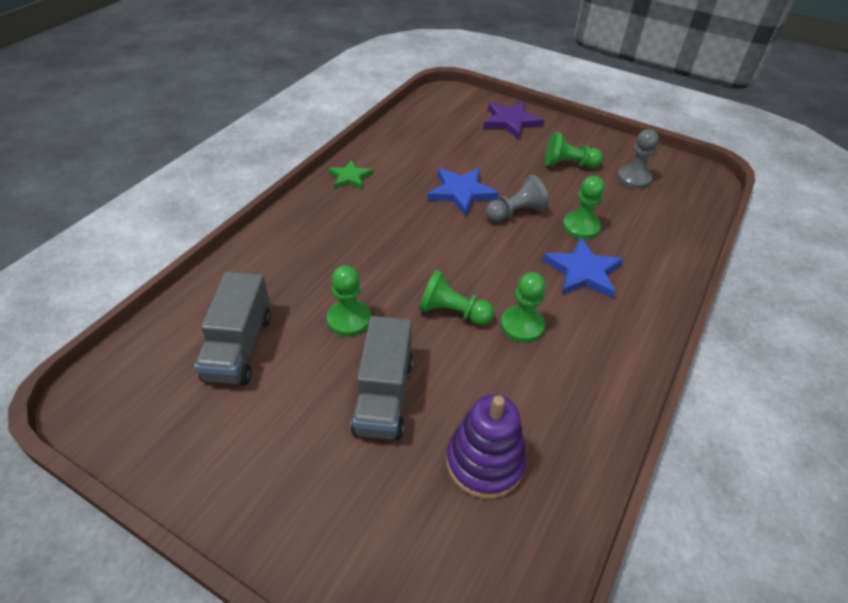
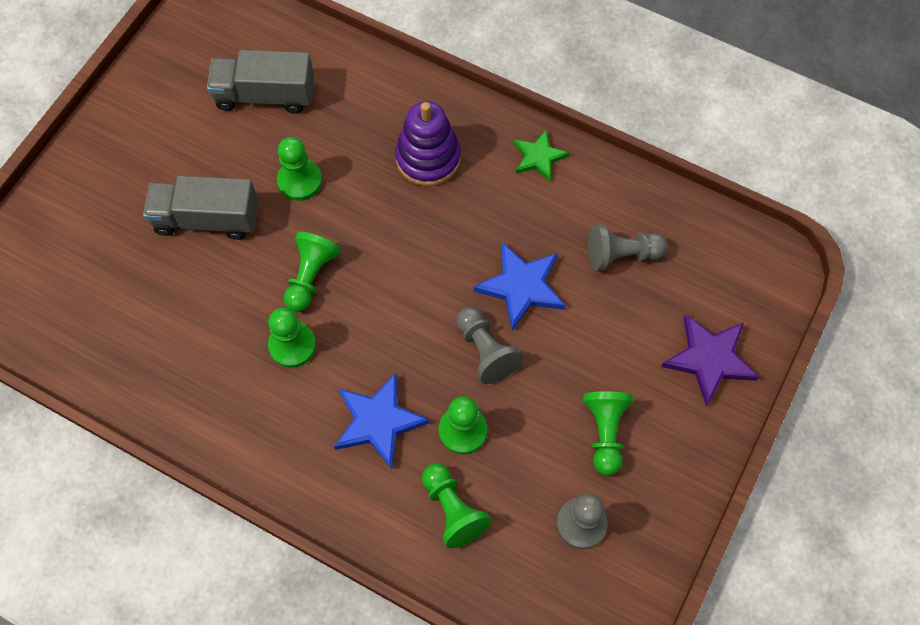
camera: 90 degrees right, 20 degrees up
(436, 147) = (621, 255): none -> grey pawn
(484, 462) = (134, 303): purple stacking toy -> purple stacking toy (428, 158)
(643, 235) = (452, 510): none -> green pawn

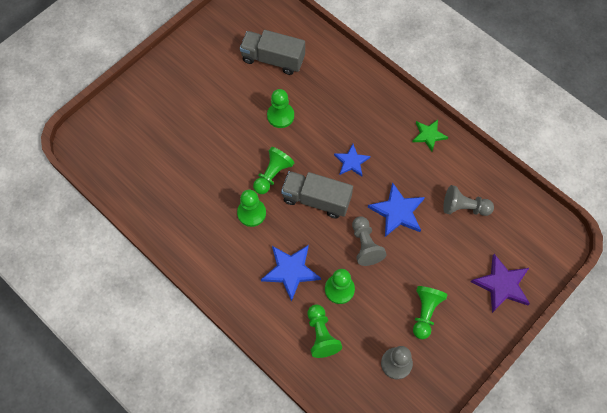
camera: 15 degrees right, 0 degrees up
(207, 219) = (220, 126): grey truck -> grey truck (316, 200)
(428, 158) = (361, 120): purple stacking toy -> none
(430, 226) = (351, 162): none -> blue star

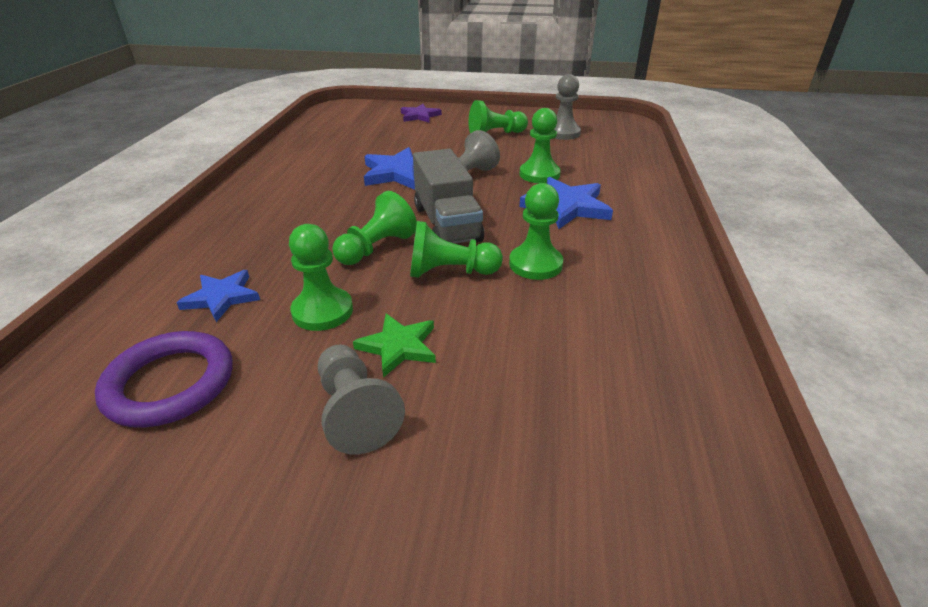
camera: 125 degrees left, 30 degrees down
(273, 59) = (170, 383): grey truck -> purple ring
(321, 335) = (601, 168): green pawn -> green pawn (376, 248)
(351, 162) = (356, 219): blue star -> blue star (221, 297)
(428, 135) = (263, 184): green star -> green star (398, 346)
(464, 207) = (352, 145): grey pawn -> grey pawn (355, 412)
(502, 285) = (420, 116): purple star -> purple star, size x0.65

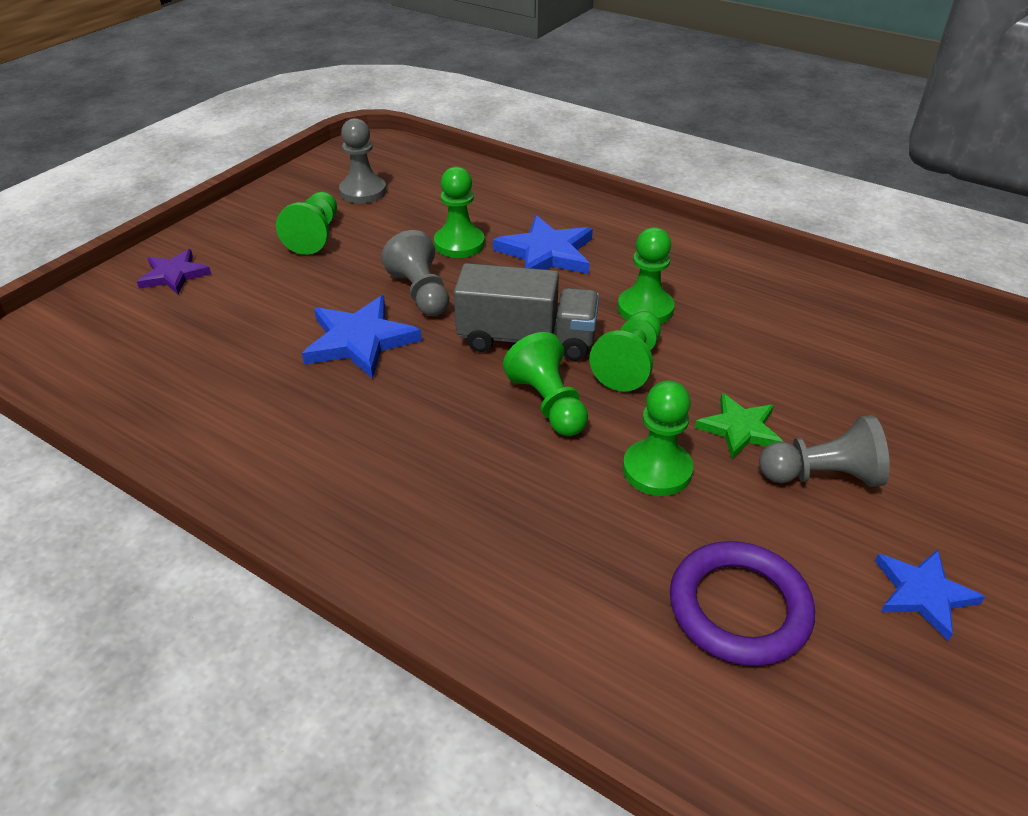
camera: 65 degrees left, 5 degrees up
(221, 297) = (586, 552): blue star -> blue star (923, 594)

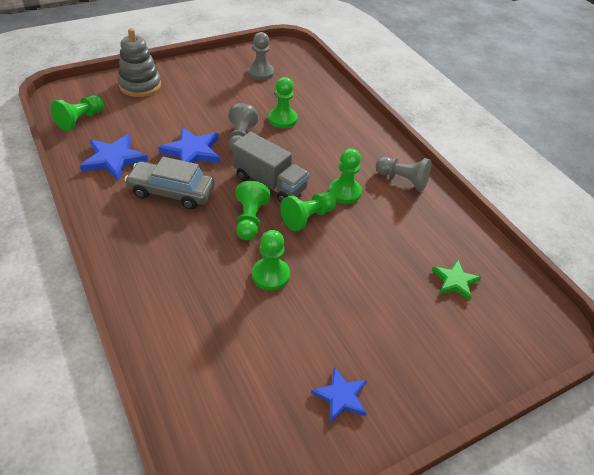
camera: 25 degrees right, 5 degrees up
(174, 275) = (140, 85): purple star -> grey stacking toy
(315, 236) = (218, 89): green pawn -> green pawn (80, 120)
(383, 415) = (172, 192): none -> grey car
(546, 253) = (322, 141): blue star -> blue star (114, 159)
(739, 429) = (331, 275): green star -> green star (455, 281)
(739, 608) = (246, 355): purple ring -> none
(821, 475) = (349, 317): grey pawn -> grey pawn (402, 180)

